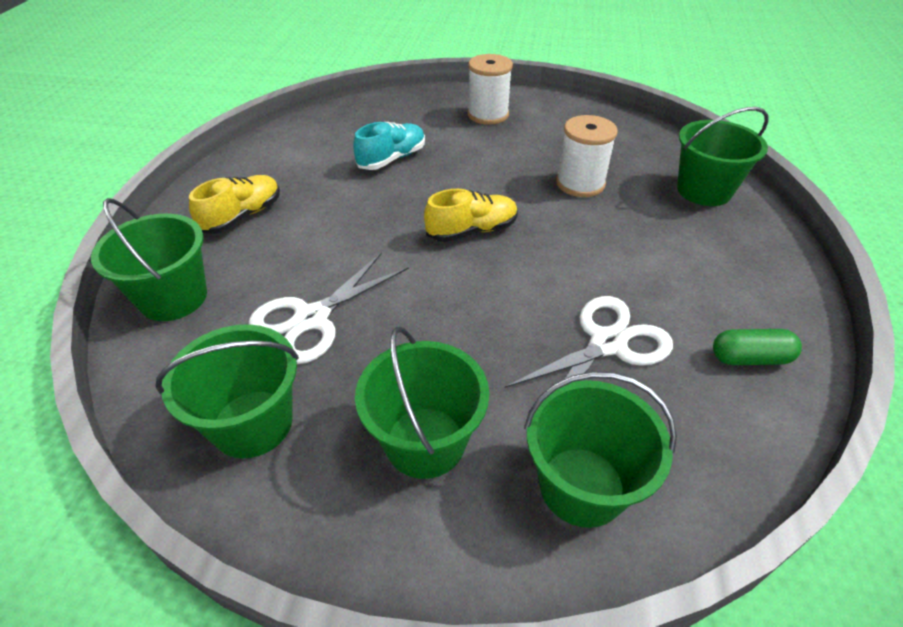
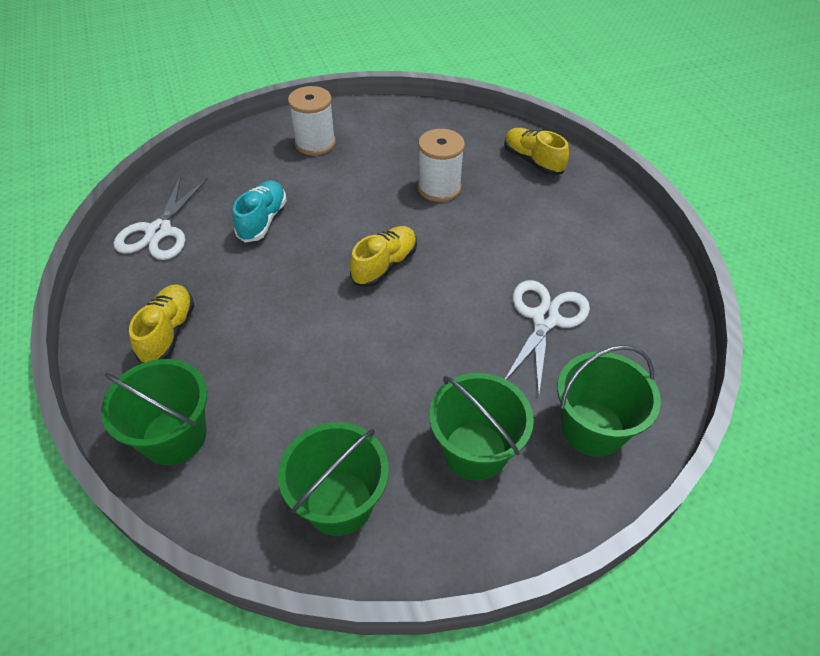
camera: 30 degrees left, 5 degrees up
(311, 318) = (314, 398): white scissors -> white scissors (159, 231)
(704, 190) = (532, 161): green bucket -> yellow shoe
(749, 358) = (637, 289): green capsule -> none

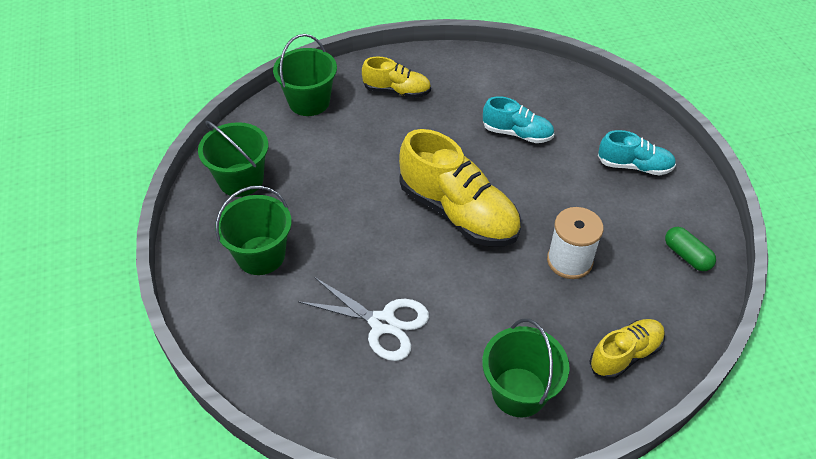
camera: 95 degrees right, 0 degrees up
(159, 231) = (503, 75): white scissors -> none
(315, 143) = (634, 166): white spool -> turquoise shoe
(385, 265) = (458, 212): yellow shoe -> yellow shoe, size x1.81
(422, 123) = (686, 256): none -> green capsule
(592, 428) = (262, 336): green bucket -> green bucket (519, 392)

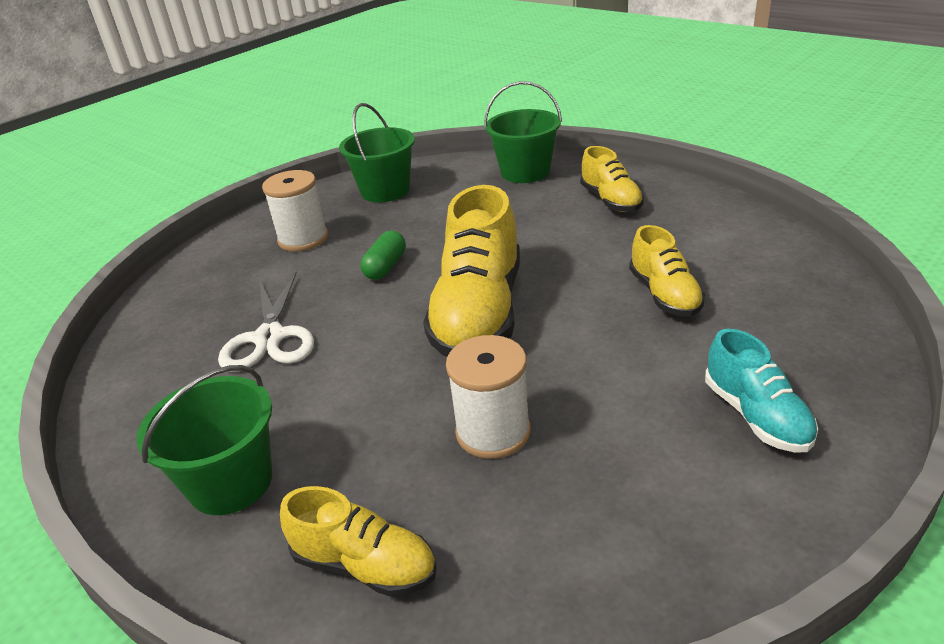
camera: 60 degrees right, 15 degrees down
(261, 255) = (303, 239): green bucket -> white spool
(517, 133) = (664, 295): turquoise shoe -> yellow shoe
(686, 256) = (639, 558): green capsule -> green capsule (385, 267)

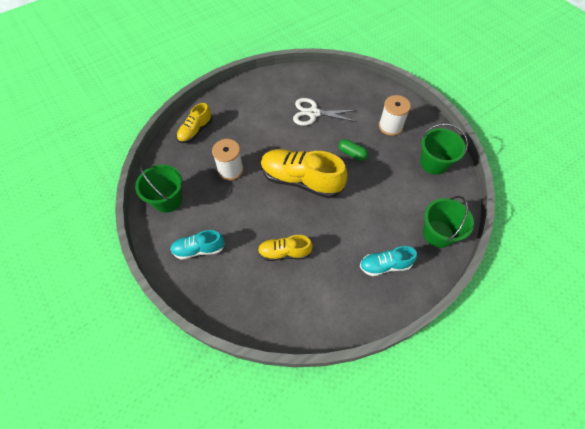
camera: 100 degrees right, 25 degrees up
(231, 482) = (241, 103): green bucket -> green bucket (167, 200)
(611, 201) = (385, 265): yellow shoe -> turquoise shoe

